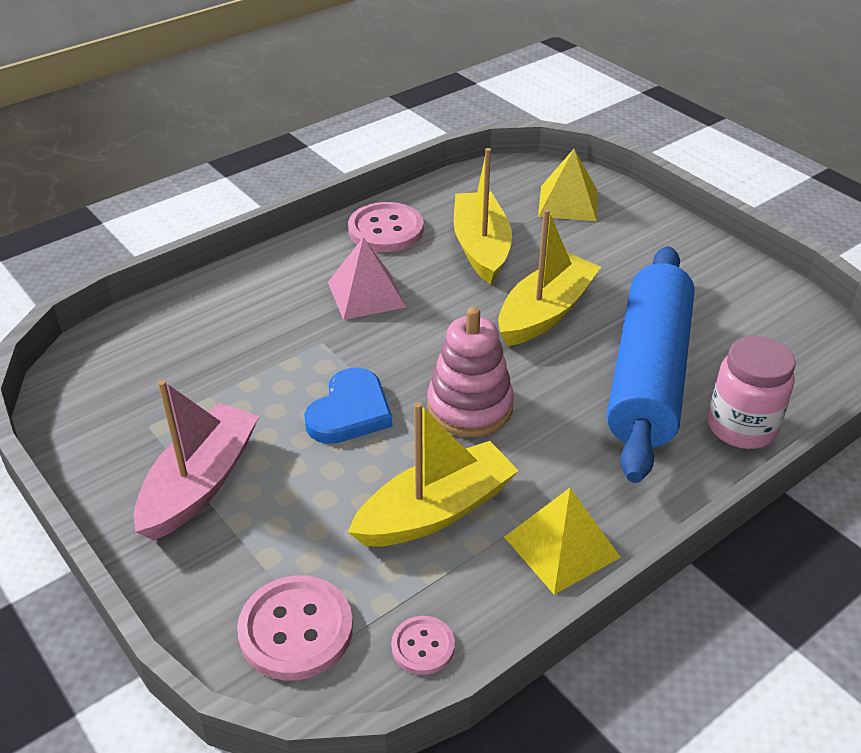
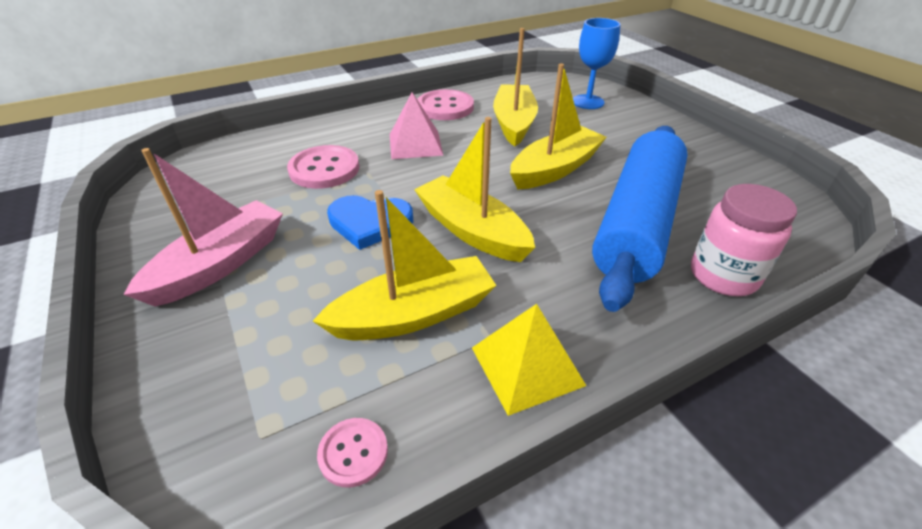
camera: 10 degrees right, 0 degrees up
(296, 629) = (235, 412): pink button -> pink button (324, 169)
(350, 411) = (369, 223): blue heart -> blue heart turned 60 degrees clockwise
(470, 407) = (472, 231): pink stacking toy -> yellow boat
(568, 203) = (587, 102): yellow pyramid -> blue goblet

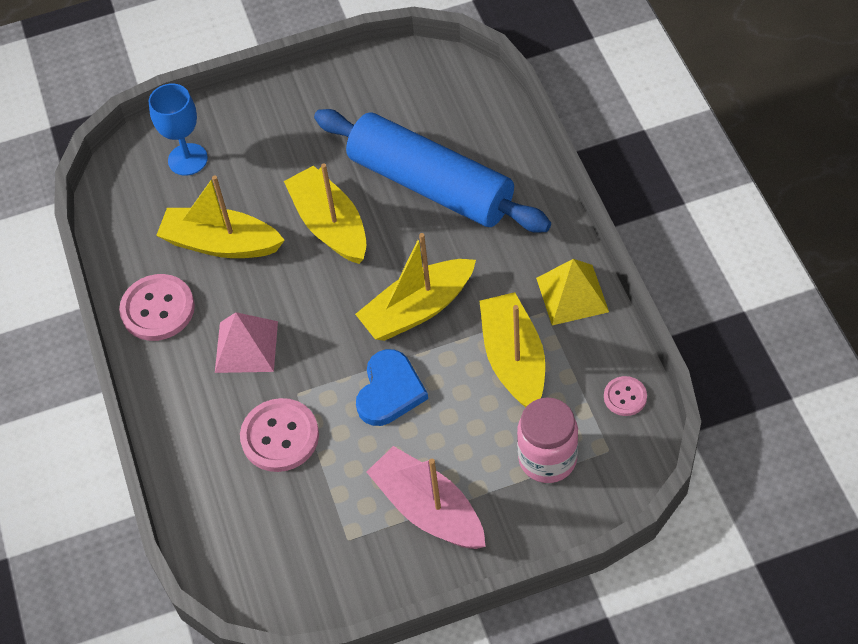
camera: 75 degrees left, 15 degrees up
(723, 276) = (505, 151): pink jar -> pink jar (547, 459)

